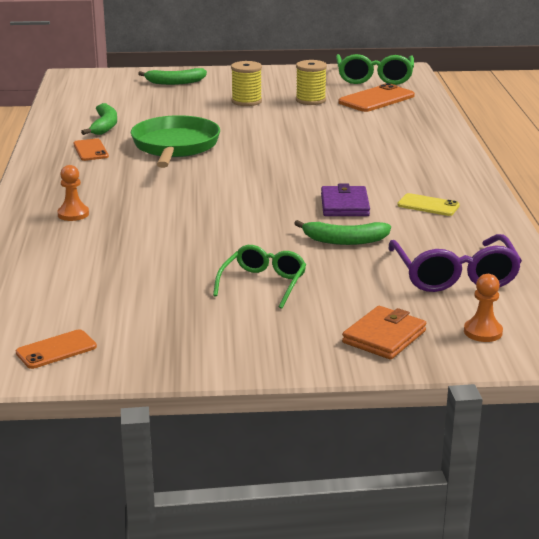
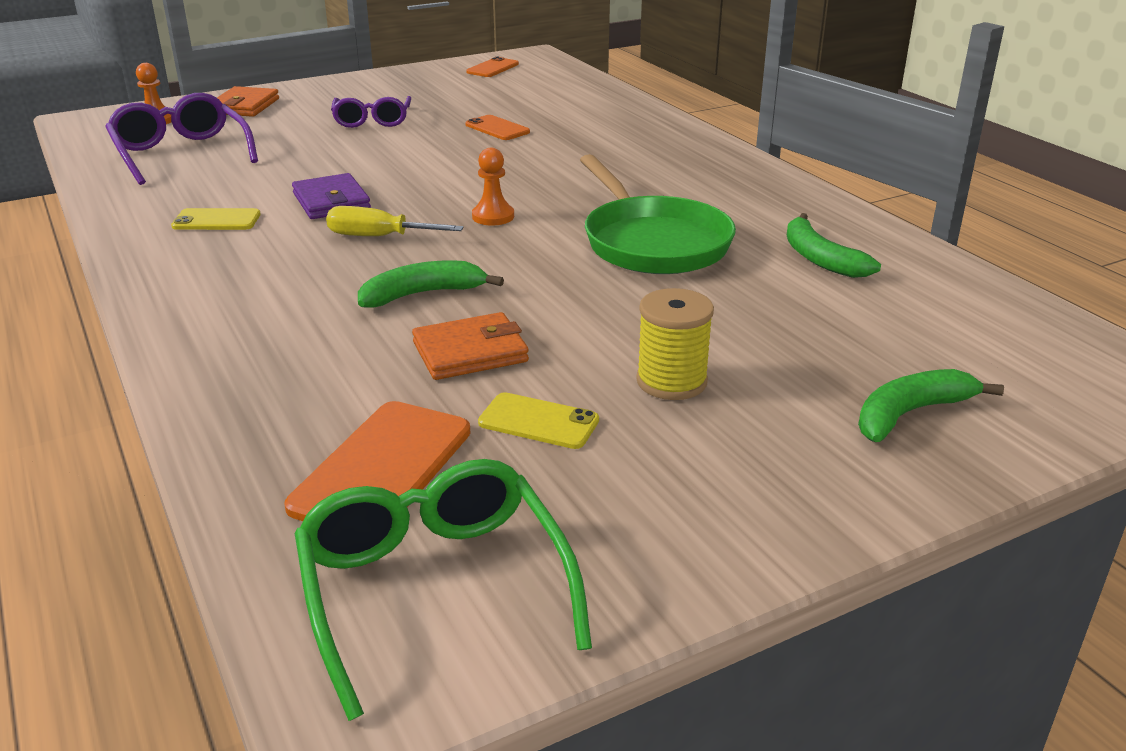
camera: 155 degrees right, 5 degrees up
(73, 214) = (634, 141): orange pawn -> orange pawn (493, 216)
(90, 150) = (758, 213): orange phone -> orange phone (497, 128)
(263, 284) = (372, 120): green glasses -> purple glasses
(310, 100) = (538, 422): yellow spool -> yellow phone
(318, 121) = (470, 352): none -> orange wallet
(327, 176) = (379, 237): none -> yellow screwdriver
(345, 241) = (311, 165): green banana -> green banana (422, 294)

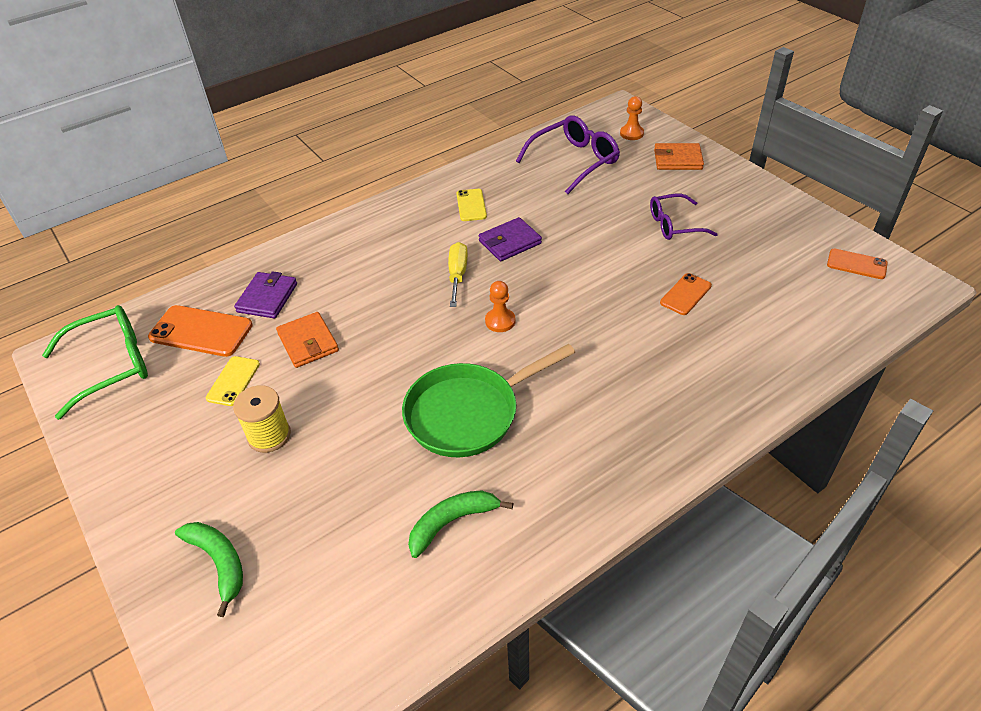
camera: 85 degrees right, 15 degrees up
(326, 395) = (267, 298): none -> purple wallet
(422, 294) = (378, 310): green banana -> none

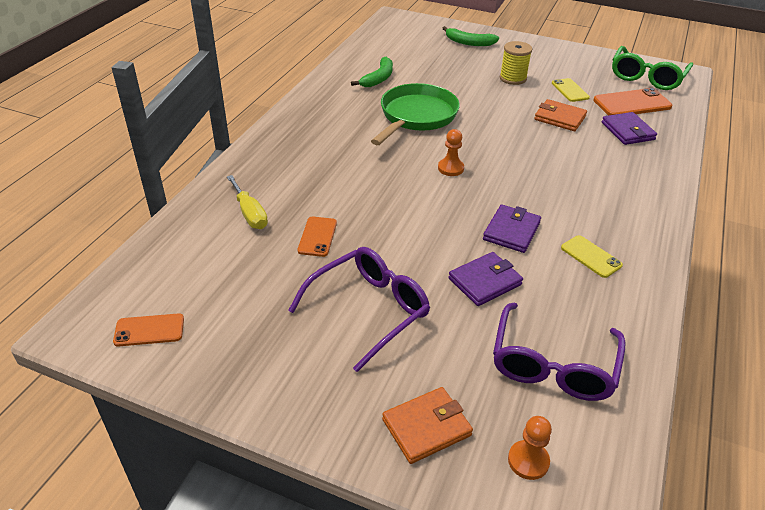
camera: 145 degrees right, 5 degrees down
(457, 275) = (520, 189): yellow screwdriver -> yellow screwdriver (250, 213)
(570, 215) = (485, 281): none -> purple wallet
(674, 225) = (369, 310): purple glasses -> purple glasses, size x1.50

